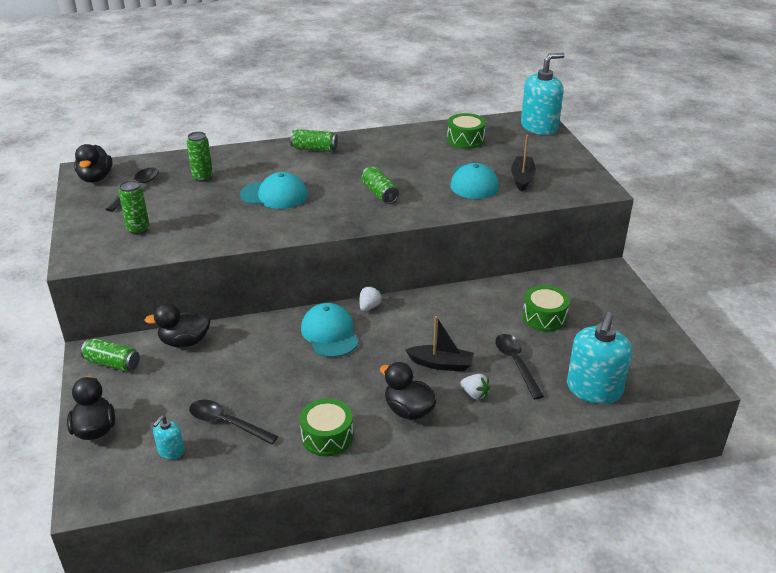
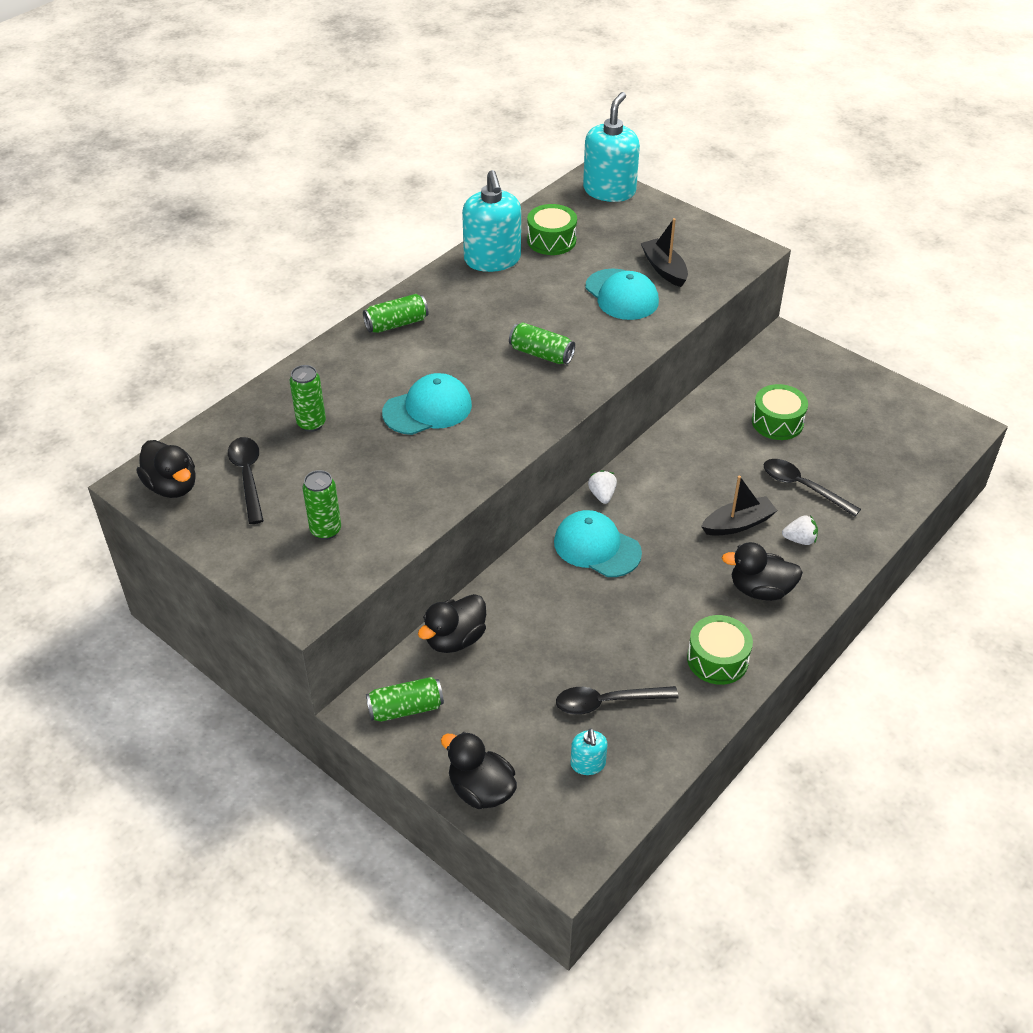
camera: 35 degrees left, 10 degrees up
(594, 389) = (891, 479): turquoise soap dispenser -> turquoise soap dispenser (492, 260)

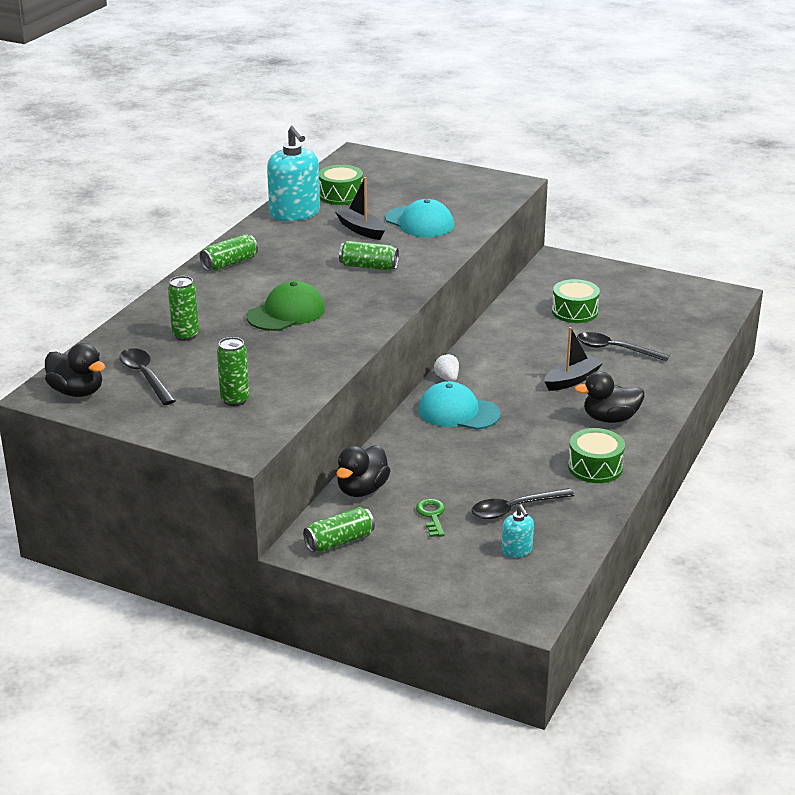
camera: 15 degrees left, 15 degrees down
(427, 409) = (286, 313): turquoise cap -> green cap
(481, 790) = (432, 582): black duck -> none
(515, 692) = (432, 515): none -> green key
(609, 191) = (375, 159): turquoise soap dispenser -> none
(664, 269) = (448, 202): black boat -> black boat (361, 230)
(799, 540) = (628, 382): white strawberry -> none

